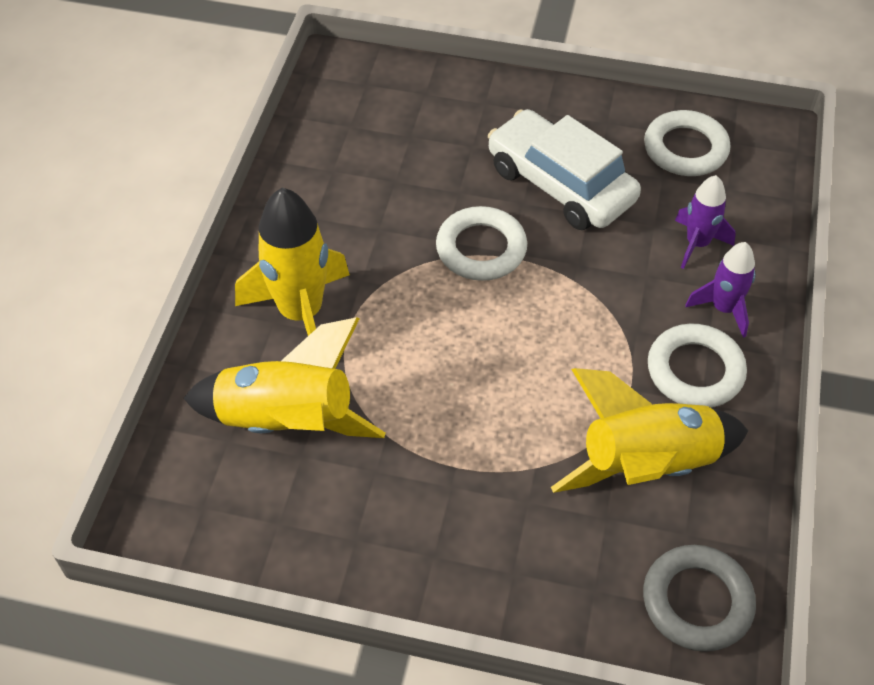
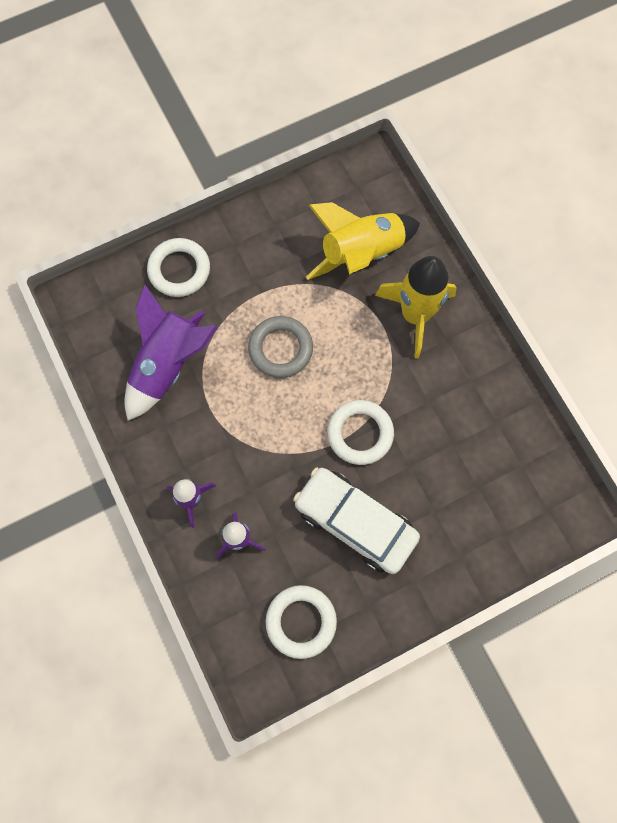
camera: 140 degrees right, 20 degrees up
(560, 184) = (355, 522): white car -> white car turned 150 degrees counterclockwise
(647, 465) = (168, 365): yellow rocket -> purple rocket
(695, 371) = (181, 442): white ring -> white ring (179, 270)
(697, 601) = (98, 311): grey ring -> grey ring (280, 349)

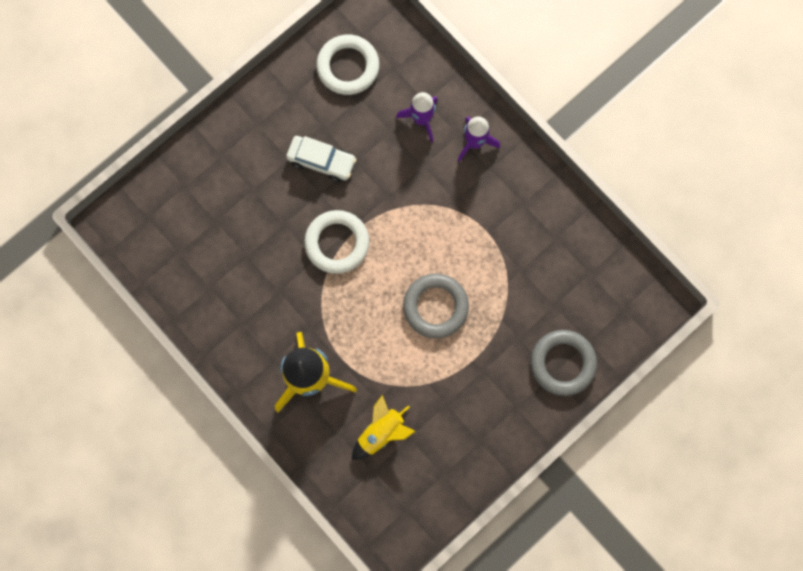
camera: 165 degrees right, 5 degrees up
(168, 365) = (539, 261): purple rocket -> none
(179, 270) = (562, 363): white ring -> grey ring
(355, 522) = (321, 161): white car -> white car, size x0.58
(362, 253) = (381, 432): yellow rocket -> yellow rocket, size x0.56

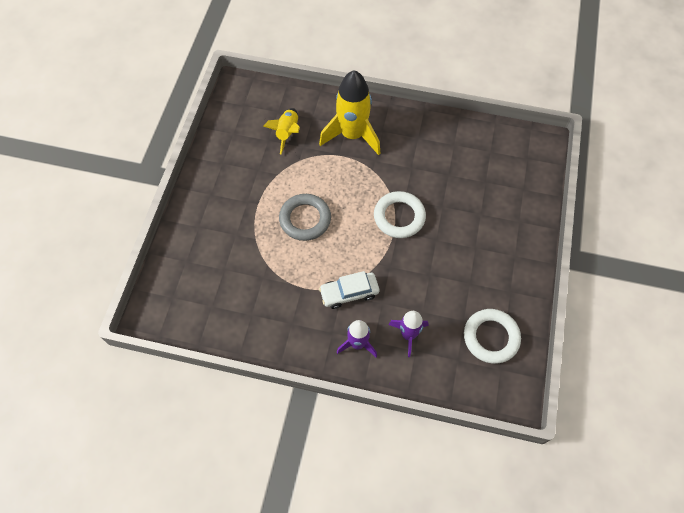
camera: 145 degrees right, 15 degrees down
(321, 161) = (452, 260): white car -> white car (349, 293)
(562, 363) = (196, 237): grey ring -> none

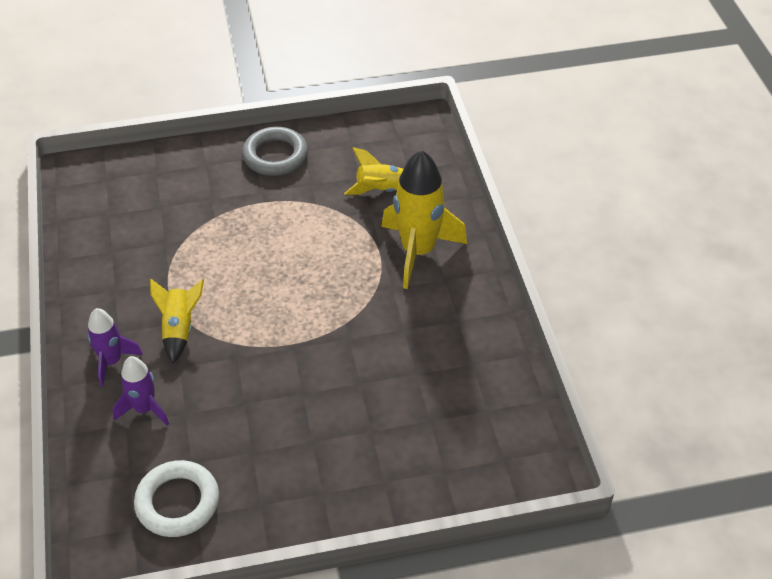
camera: 65 degrees right, 15 degrees down
(305, 219) = (264, 251): grey ring -> grey ring (275, 156)
(349, 293) = (179, 329): white car -> yellow rocket
(399, 217) = (317, 342): white ring -> none

